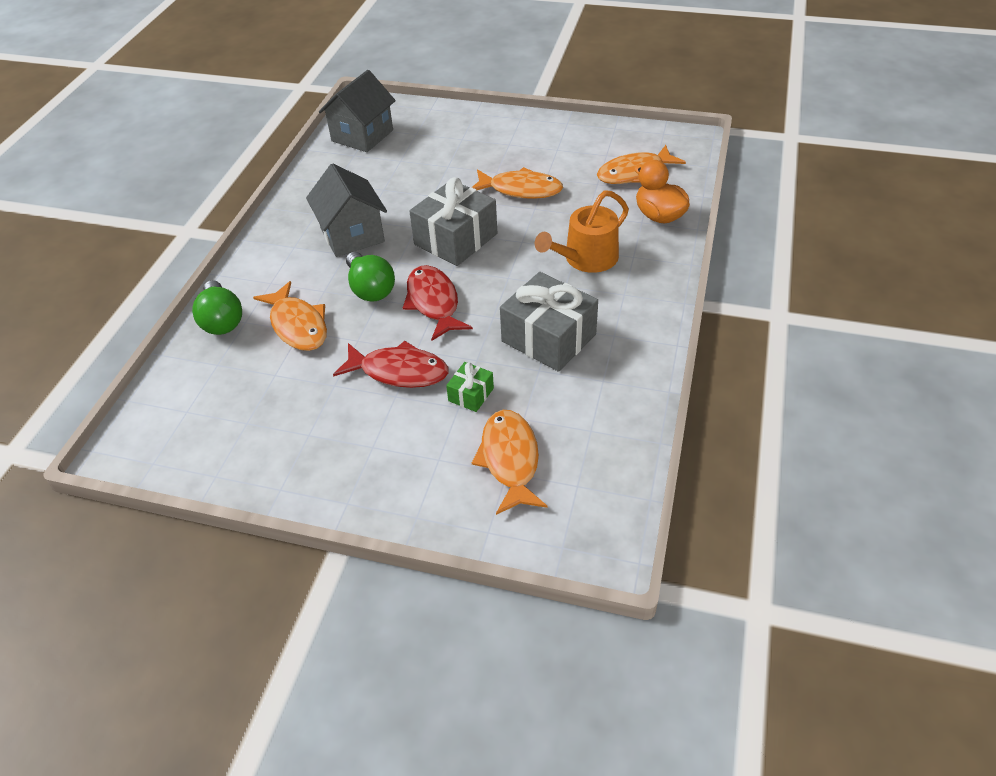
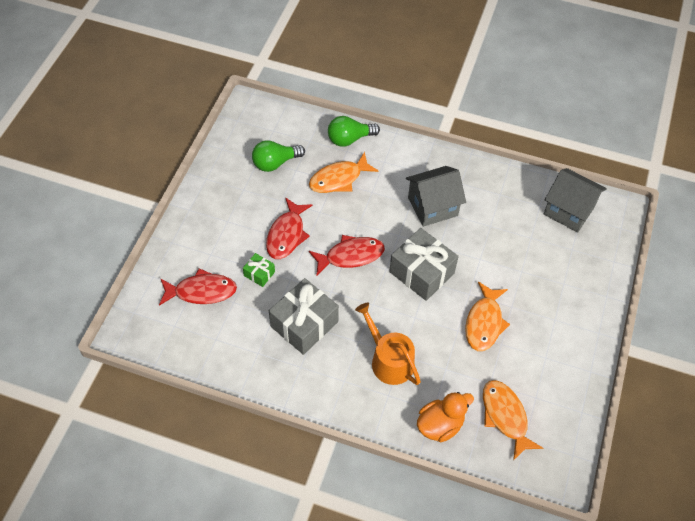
camera: 90 degrees right, 10 degrees up
(370, 289) = (370, 218): green light bulb -> green light bulb (275, 163)
(510, 459) = (202, 291): orange fish -> red fish

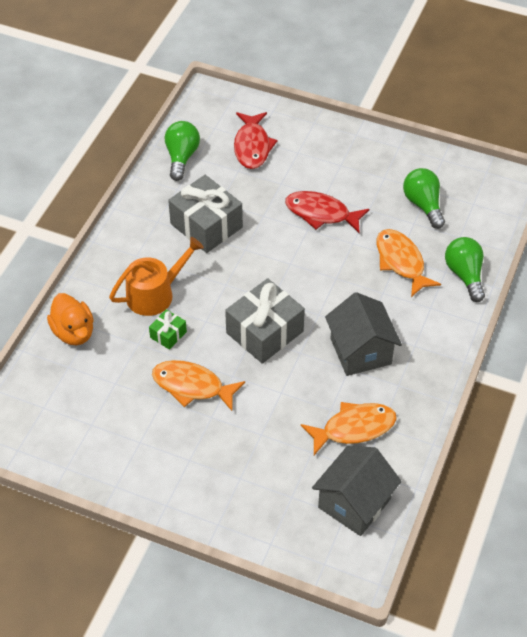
camera: 95 degrees right, 5 degrees down
(214, 352) = (181, 157): none -> green light bulb
(259, 274) = (271, 190): green gift -> green gift (168, 334)
(351, 256) = (291, 268): red fish -> none
(505, 416) = (73, 392): orange fish -> orange fish (354, 428)

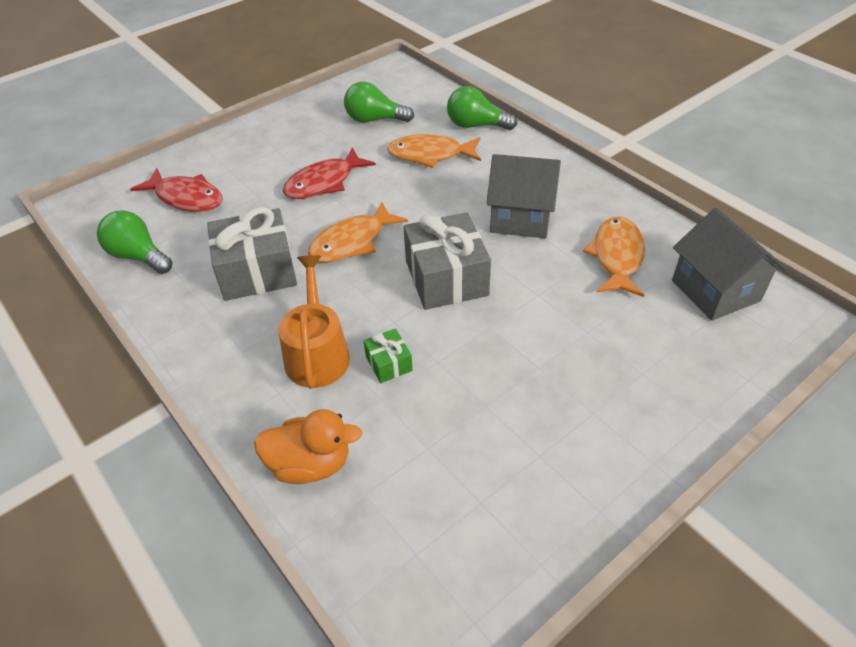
camera: 60 degrees left, 5 degrees down
(192, 386) = (482, 369): orange fish -> orange fish (352, 242)

